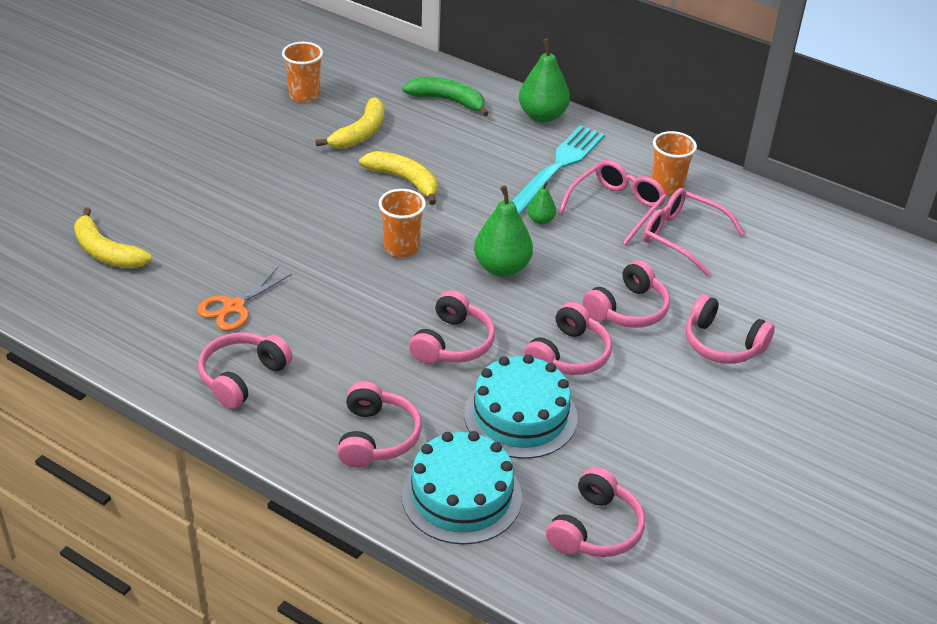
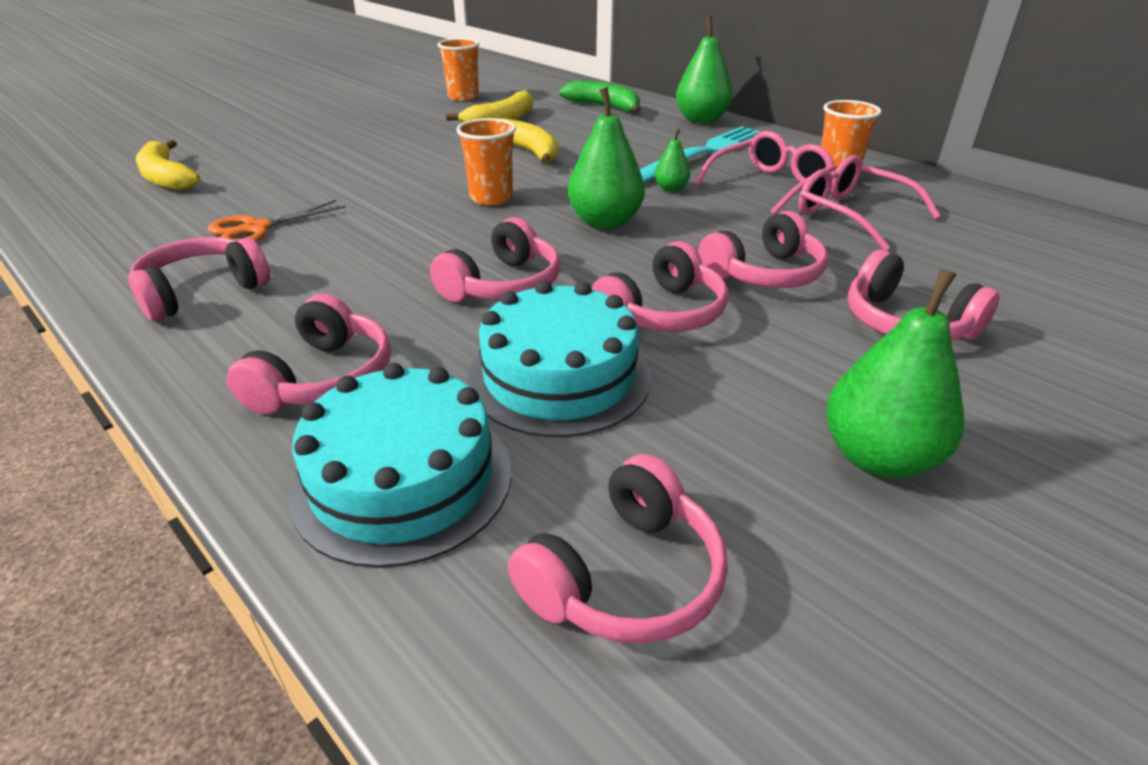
camera: 15 degrees right, 5 degrees down
(709, 445) = (878, 457): none -> green pear

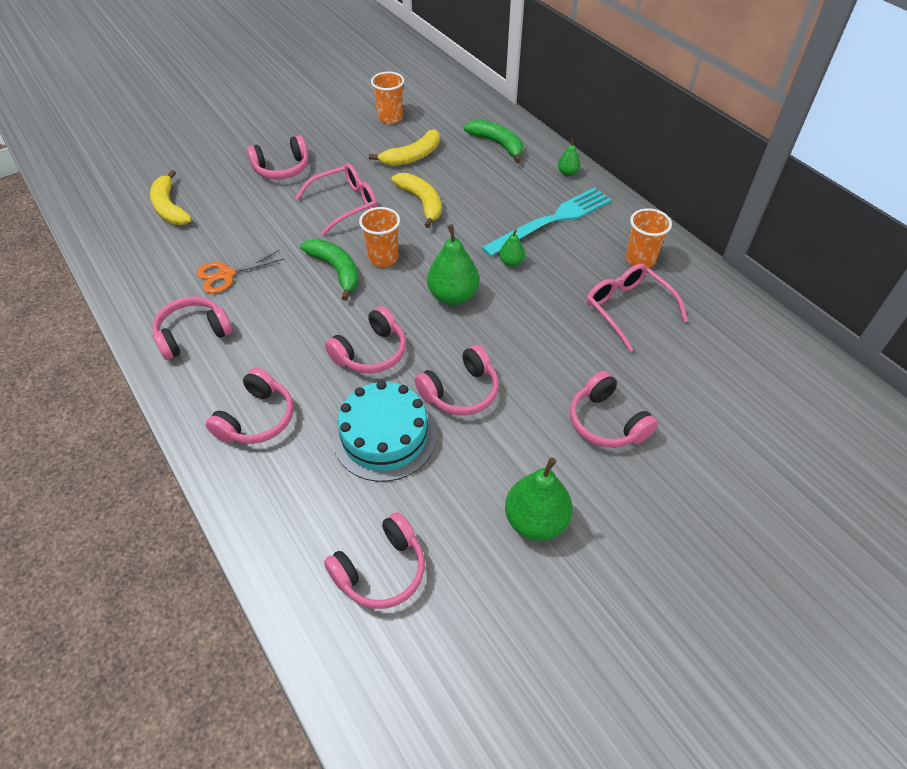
camera: 10 degrees right, 15 degrees up
(402, 479) = (289, 496): turquoise cake -> none
(425, 212) = (336, 270): none -> green banana
(701, 120) = (567, 173): green pear -> green pear, size x0.52
(764, 274) = (538, 364): pink headphones -> pink headphones (282, 168)
(769, 185) = (584, 267): pink glasses -> pink glasses (345, 204)

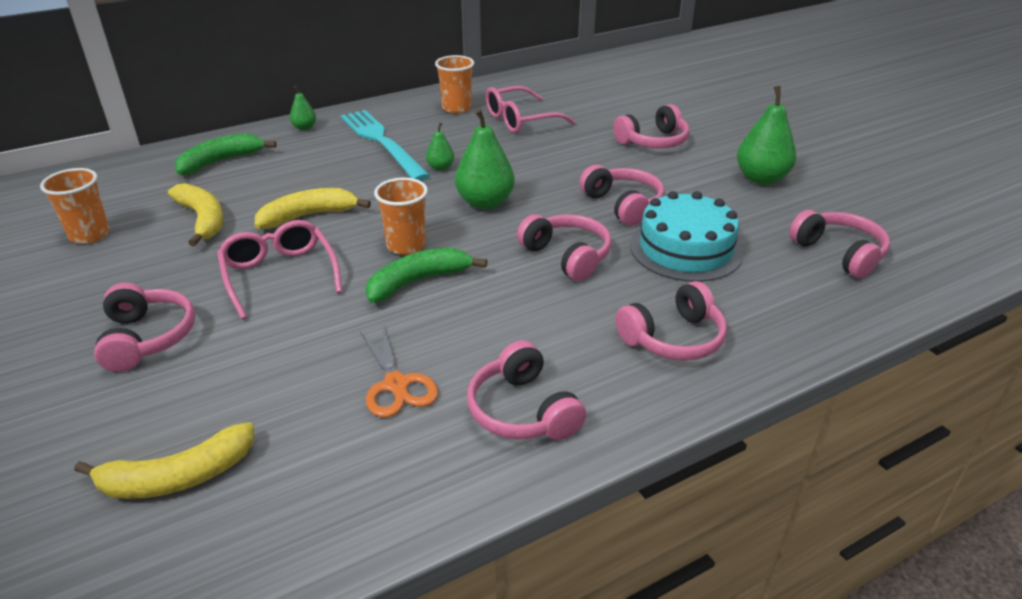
camera: 85 degrees left, 15 degrees down
(257, 419) = (673, 338): pink headphones -> pink headphones turned 120 degrees clockwise

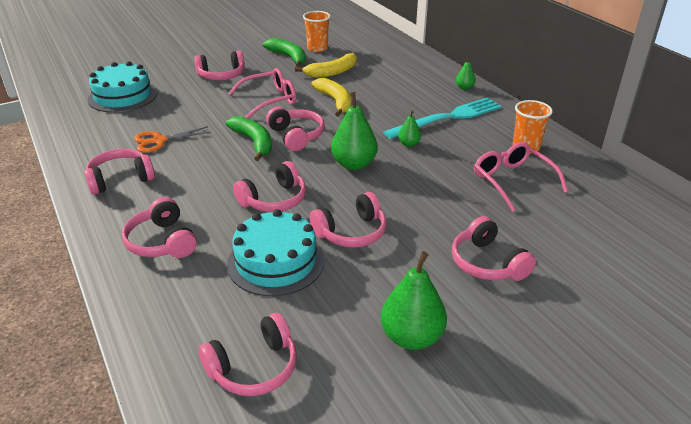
camera: 90 degrees right, 0 degrees up
(178, 477) = (123, 96): yellow banana -> turquoise cake
(221, 161) = (405, 67): green banana -> green banana (288, 57)
(406, 245) = (296, 136): orange cup -> pink headphones

